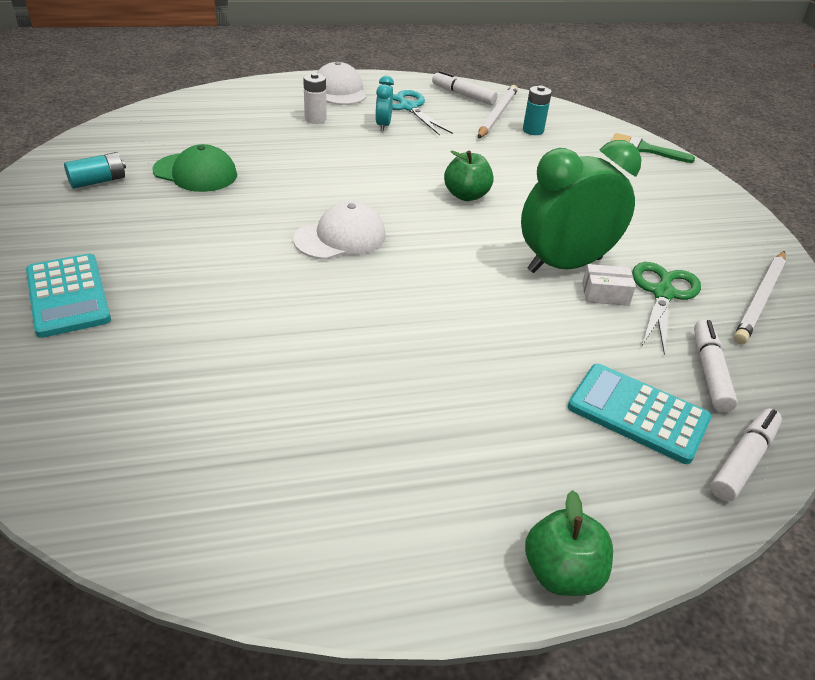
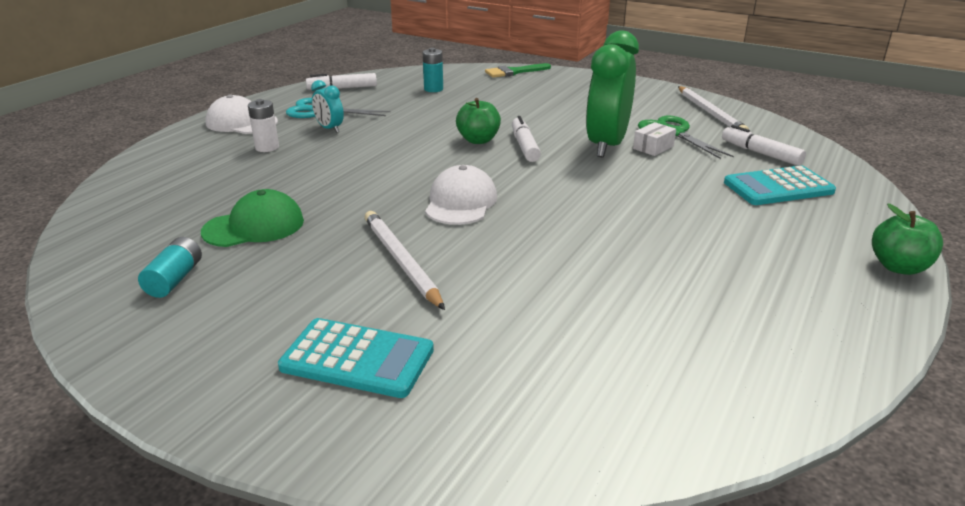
camera: 45 degrees left, 10 degrees down
(497, 115) = (391, 90): white pencil -> white pencil (402, 261)
(743, 461) = (844, 178): white marker -> white marker (524, 146)

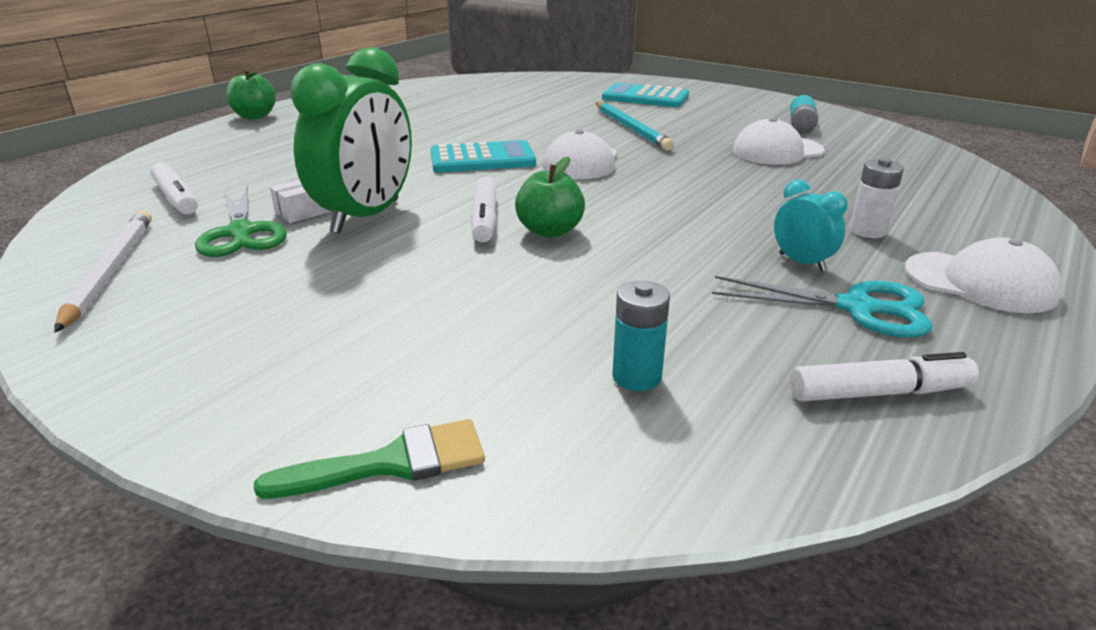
camera: 175 degrees left, 0 degrees up
(254, 226) = (777, 151): green cap -> white cap
(402, 261) = (631, 128): white pencil -> turquoise pencil
(778, 187) = (235, 164): turquoise calculator -> turquoise calculator (482, 159)

